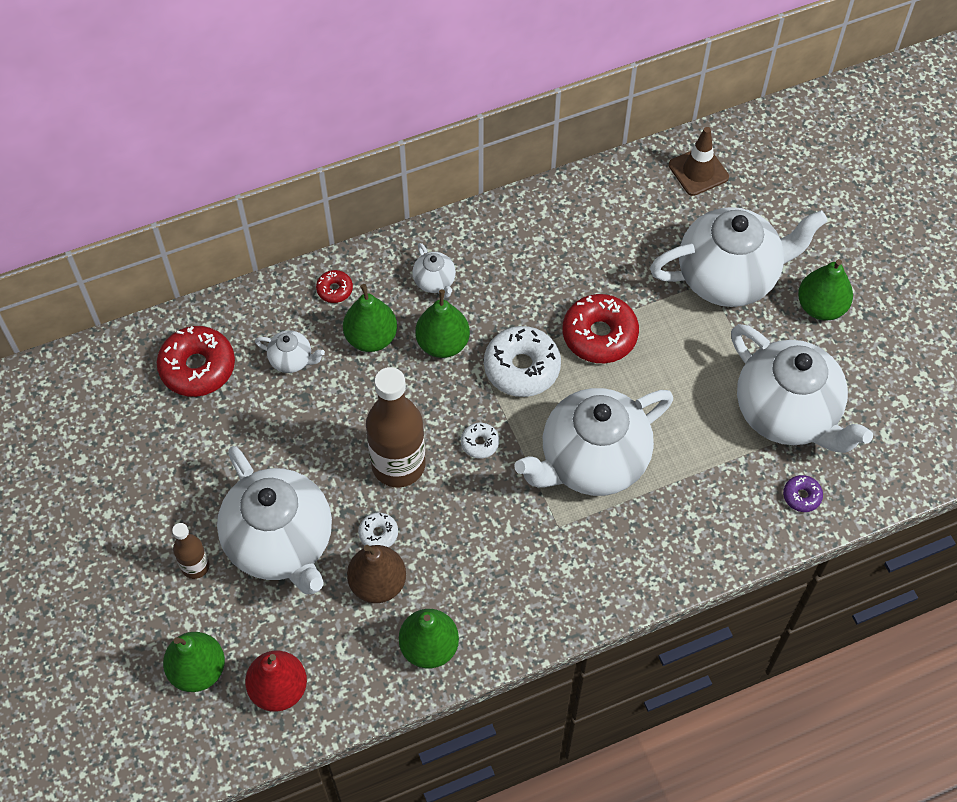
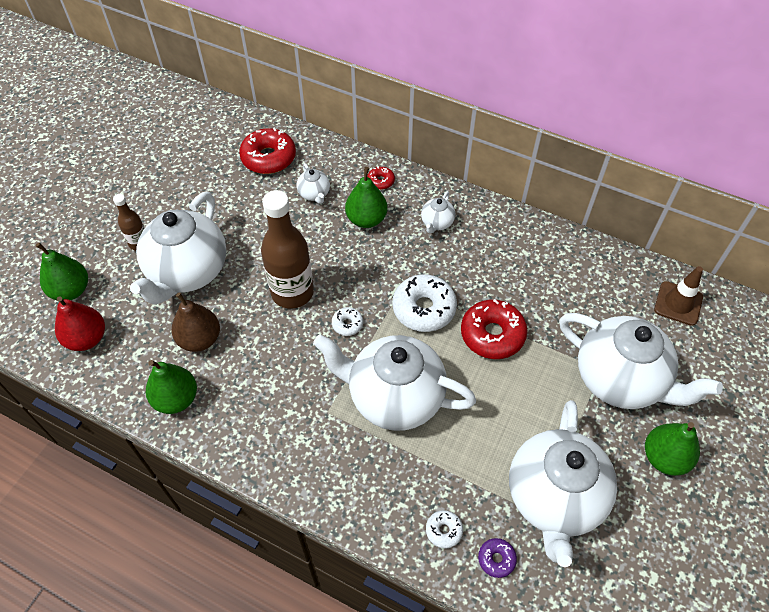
camera: 50 degrees right, 5 degrees down
(378, 534) = (235, 315): white donut -> white donut (444, 530)
(443, 343) = (398, 256): green pear -> none

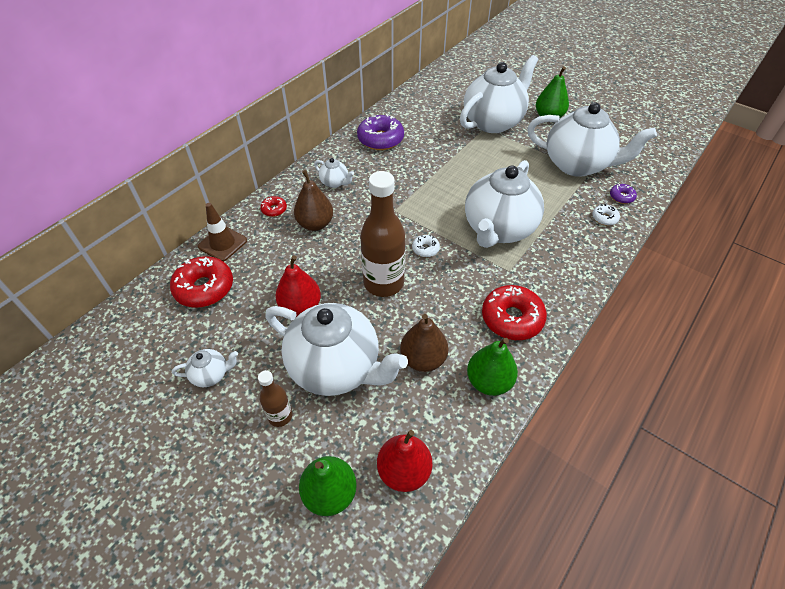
camera: 80 degrees left, 5 degrees down
(254, 231) = (300, 307): none -> red pear
(314, 194) = (270, 256): white teapot -> white teapot (211, 375)
(366, 219) = (315, 224): green pear -> brown pear
(424, 308) = (419, 202): white donut -> none
(492, 334) = (449, 170): red donut -> red donut (512, 318)
(532, 252) = (380, 139): none -> purple donut
(678, 303) = (439, 88): brown traffic cone -> brown traffic cone (222, 243)

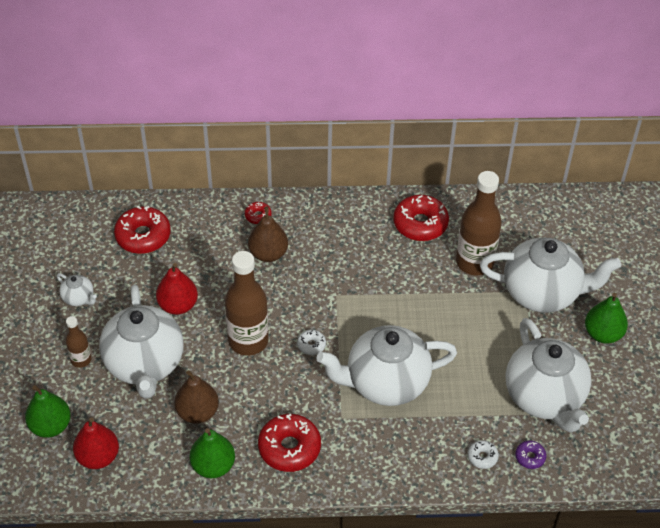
camera: 50 degrees right, 0 degrees up
(222, 243) = (193, 212): brown traffic cone -> none
(335, 182) = (329, 232): white teapot -> none
(380, 139) = (420, 224): purple donut -> red donut
(439, 134) = (474, 262): none -> brown bottle

